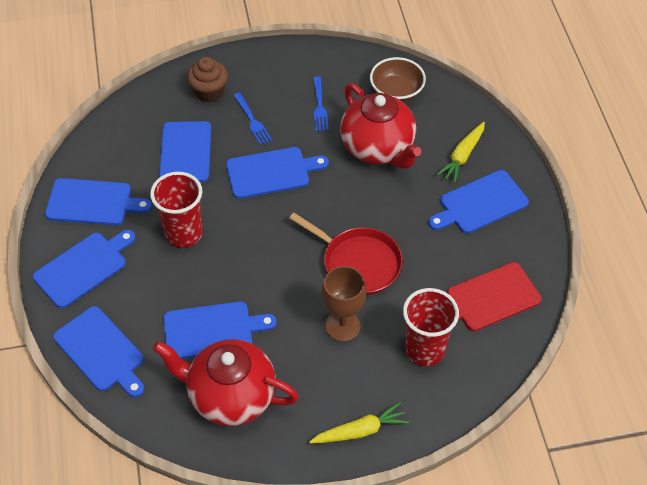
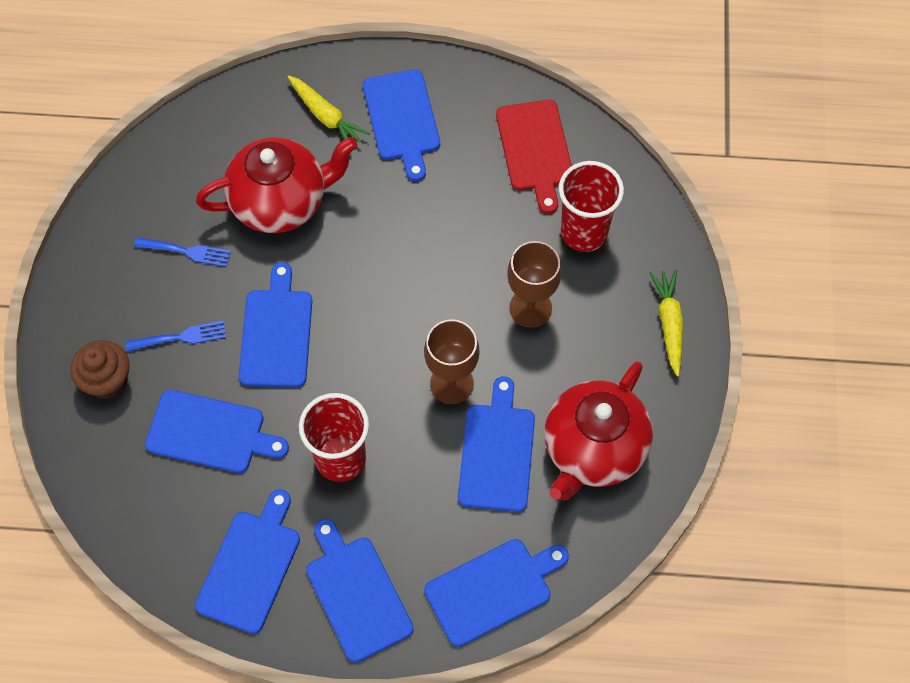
camera: 75 degrees left, 10 degrees up
(261, 288) = (451, 383): none -> brown goblet
(358, 263) = (447, 269): red pan -> none
(396, 92) = (197, 158): brown bowl -> none

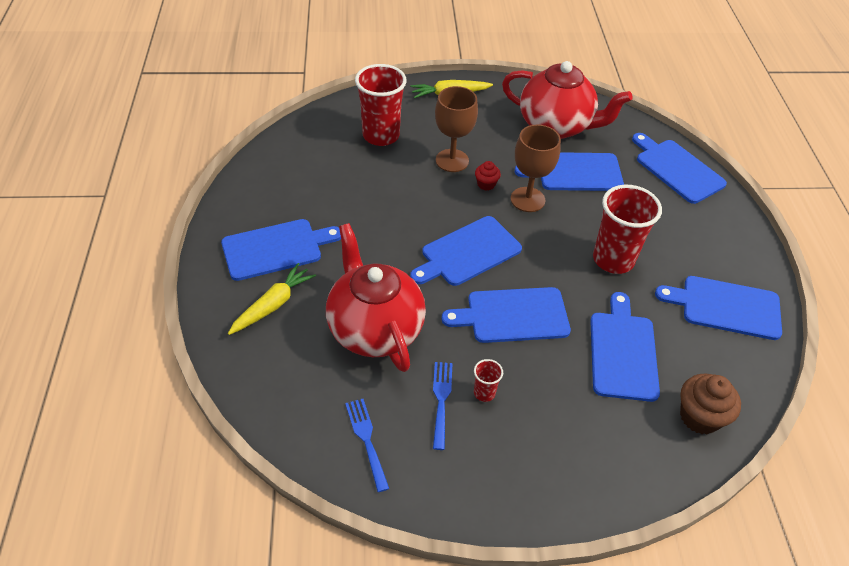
camera: 100 degrees left, 15 degrees down
(107, 381) = (599, 447): brown cupcake -> brown cupcake (699, 417)
(181, 337) = (536, 390): blue fork -> blue fork (366, 439)
(187, 290) = (484, 393): none -> red cup
(357, 594) = (715, 239): blue cutting board -> blue cutting board (468, 252)
(483, 340) = (486, 184): none -> red cupcake
(535, 150) = (306, 164): red cutting board -> none

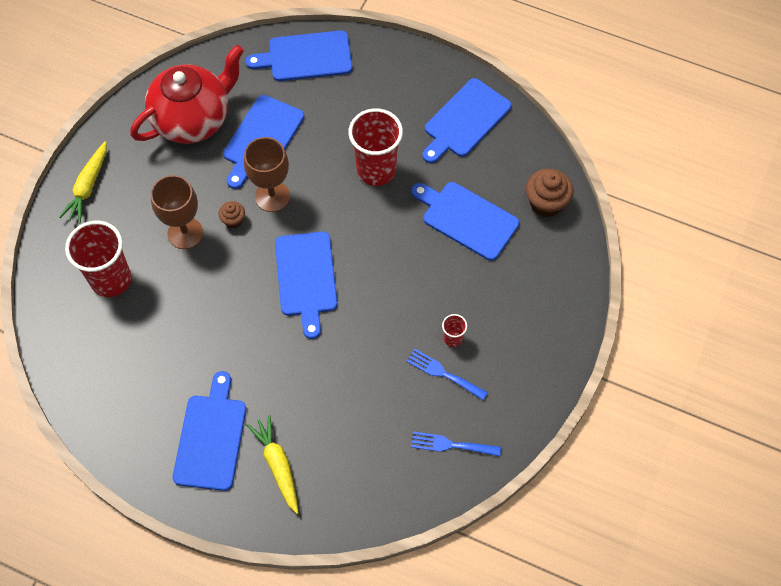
camera: 60 degrees left, 15 degrees up
(374, 329) = (348, 392): red teapot -> none
(486, 184) = (233, 220): red cupcake -> brown cupcake
(513, 315) = (391, 278): blue cutting board -> none

